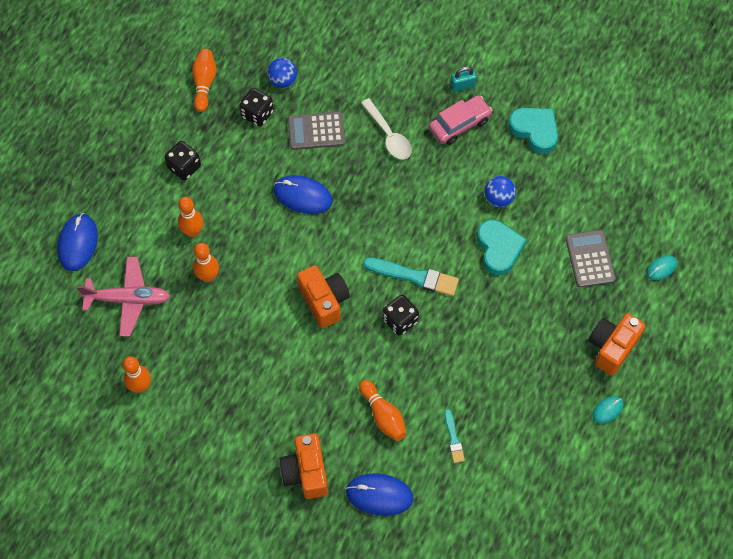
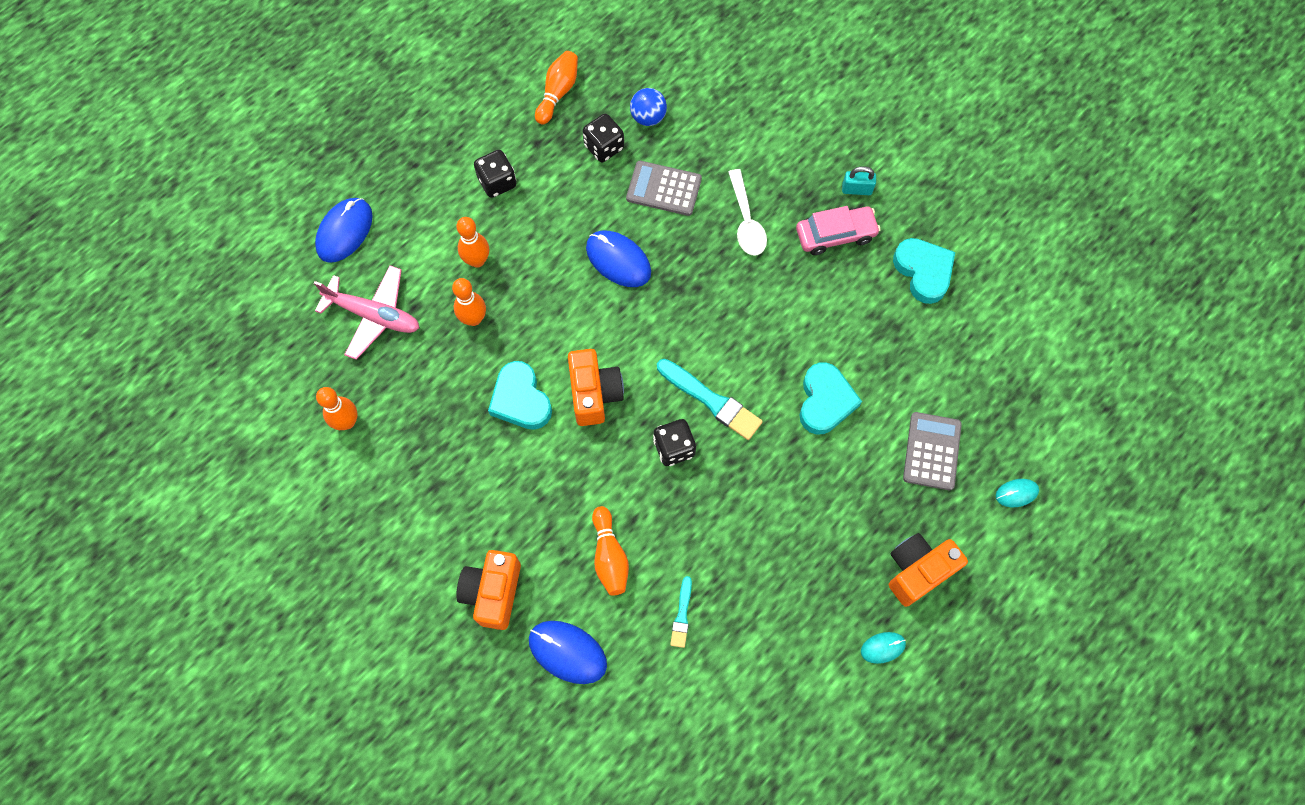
camera: 20 degrees right, 5 degrees up
(269, 324) = (520, 399): none -> turquoise heart
(498, 198) = (848, 339): blue ball -> none

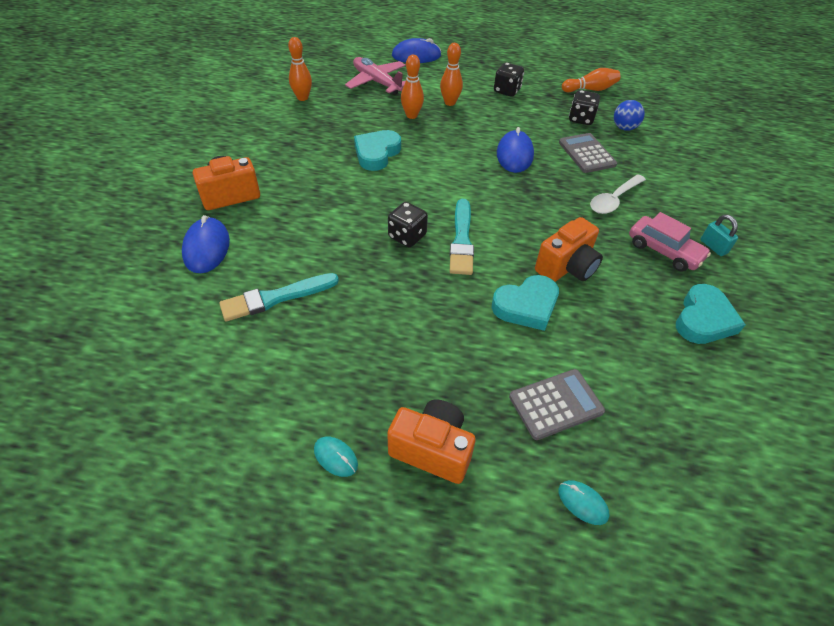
camera: 55 degrees right, 20 degrees down
(374, 315) = (377, 82): pink plane -> pink plane turned 150 degrees clockwise
(594, 394) = (411, 182): orange camera -> orange camera (566, 267)
(609, 556) = (296, 238): orange bowling pin -> none
(682, 615) = (276, 298): turquoise brush -> turquoise brush, size x1.82

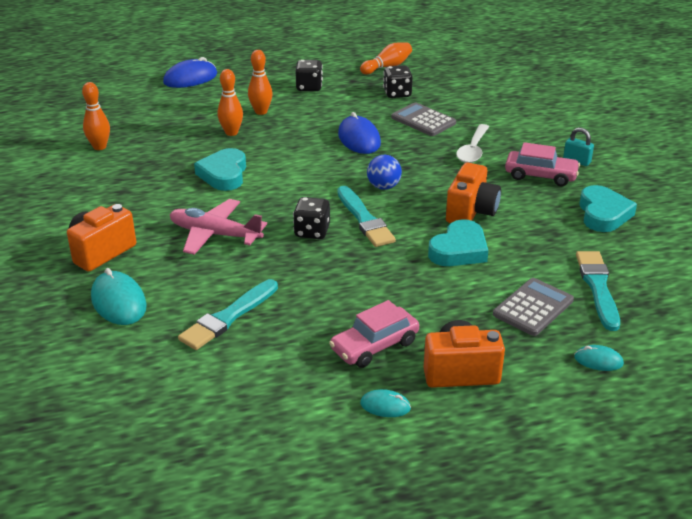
camera: 25 degrees left, 15 degrees down
(206, 248) = (118, 302): blue mouse -> turquoise mouse
(374, 383) = (374, 346): none -> pink car
(377, 82) = (169, 112): pink plane -> pink plane (215, 234)
(624, 128) = (441, 91): blue ball -> blue ball (383, 187)
(641, 408) = (598, 287): none -> turquoise brush

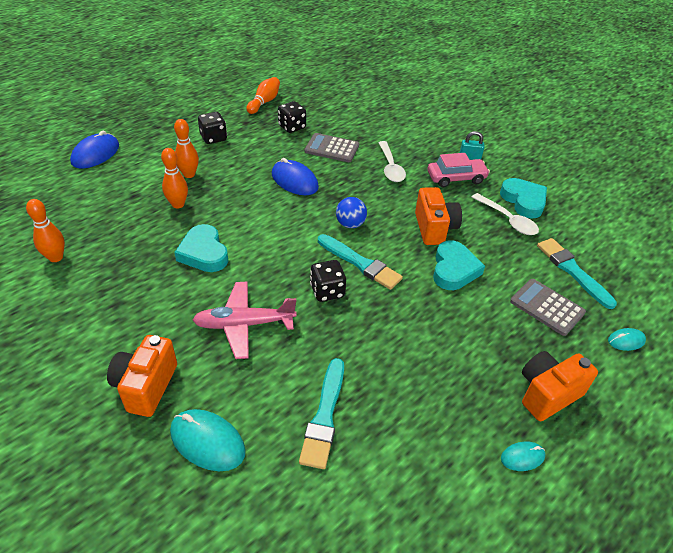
camera: 30 degrees left, 10 degrees up
(374, 346) = (466, 395): pink car -> none
(533, 307) = (547, 307): grey calculator -> grey calculator turned 60 degrees counterclockwise
(565, 225) = (508, 220): none -> white spoon

